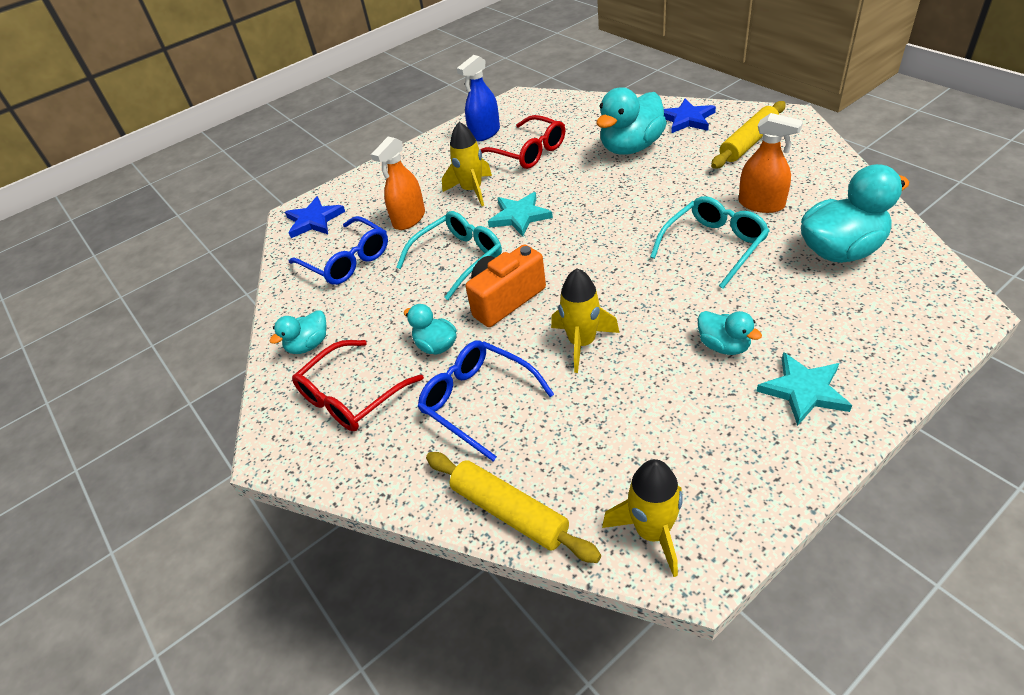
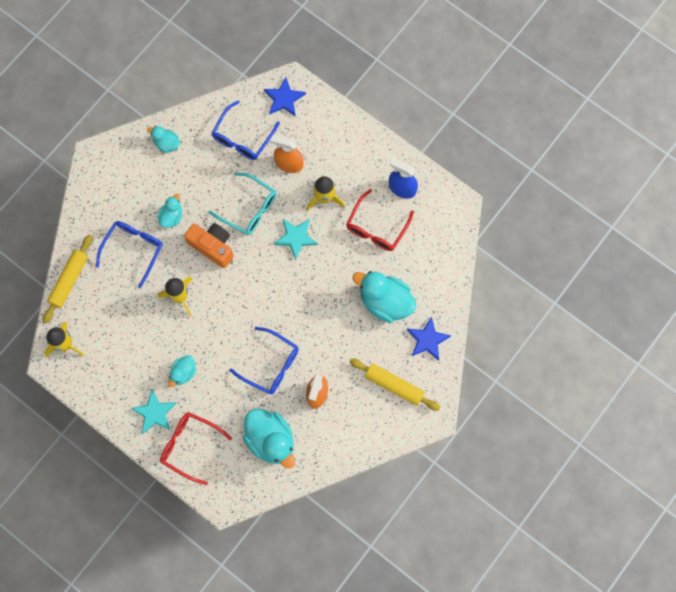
camera: 70 degrees right, 30 degrees up
(352, 396) = (131, 182): red glasses -> red glasses (190, 446)
(713, 246) = (270, 364): turquoise glasses -> blue glasses

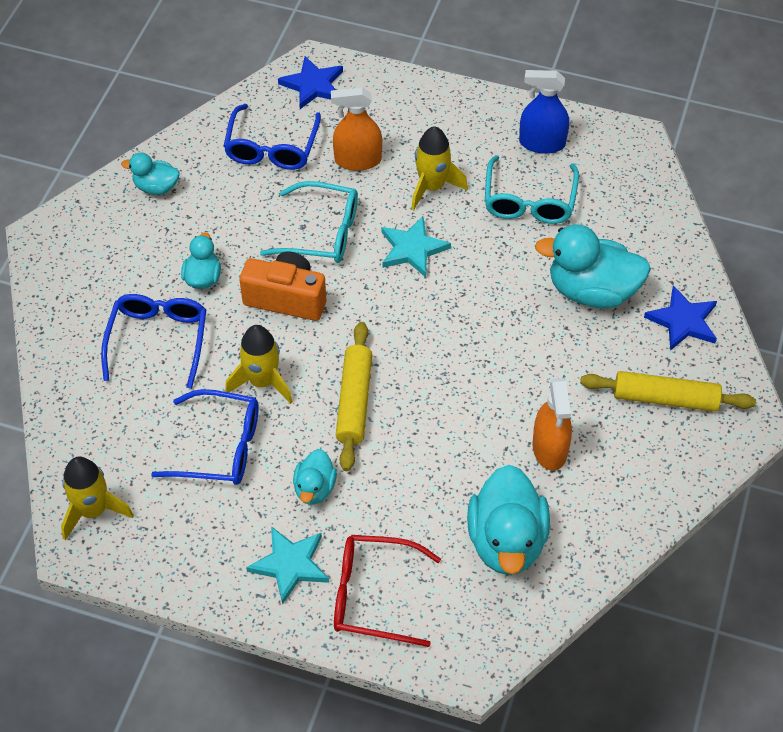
camera: 20 degrees left, 20 degrees down
(69, 280) = (65, 414): yellow rolling pin -> yellow rolling pin (354, 401)
(270, 364) = (454, 431): blue glasses -> blue glasses (219, 447)
(271, 440) = (506, 541): turquoise duck -> turquoise duck turned 60 degrees clockwise
(376, 227) = (529, 200): red glasses -> turquoise glasses

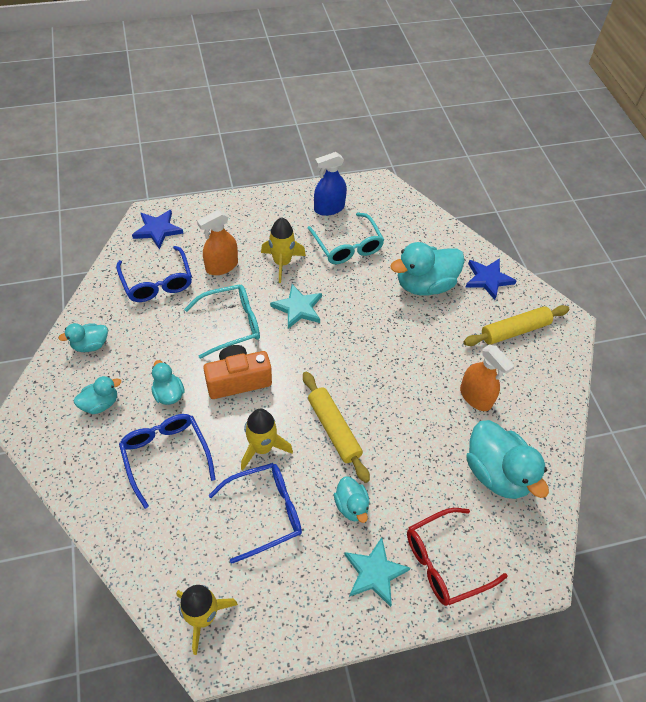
camera: 35 degrees left, 0 degrees up
(127, 255) = (100, 403): none -> turquoise duck

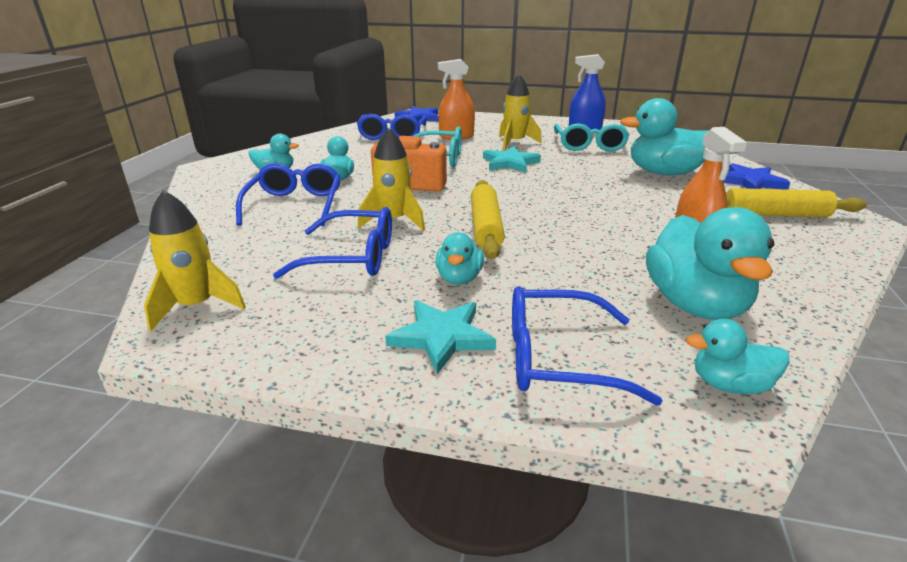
camera: 30 degrees right, 25 degrees down
(90, 345) = (304, 148): turquoise duck -> turquoise duck (729, 385)
(445, 561) = (559, 358): red glasses -> blue glasses

